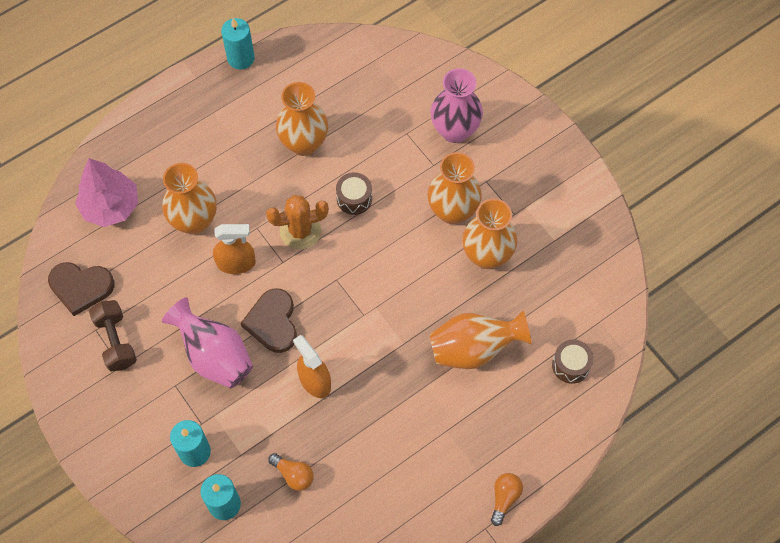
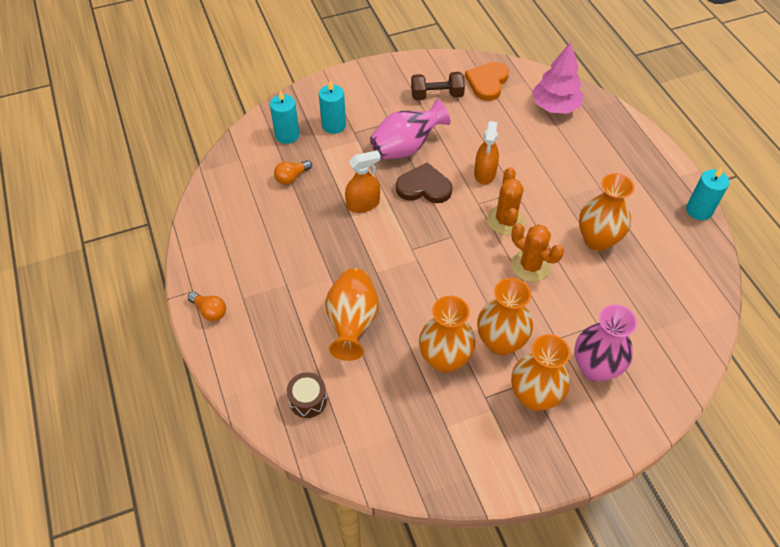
camera: 105 degrees right, 10 degrees down
(81, 287) = (487, 82): brown heart -> orange heart
(194, 221) = (530, 153): orange vase -> orange vase (534, 396)
(354, 199) = (530, 266): brown drum -> orange cactus

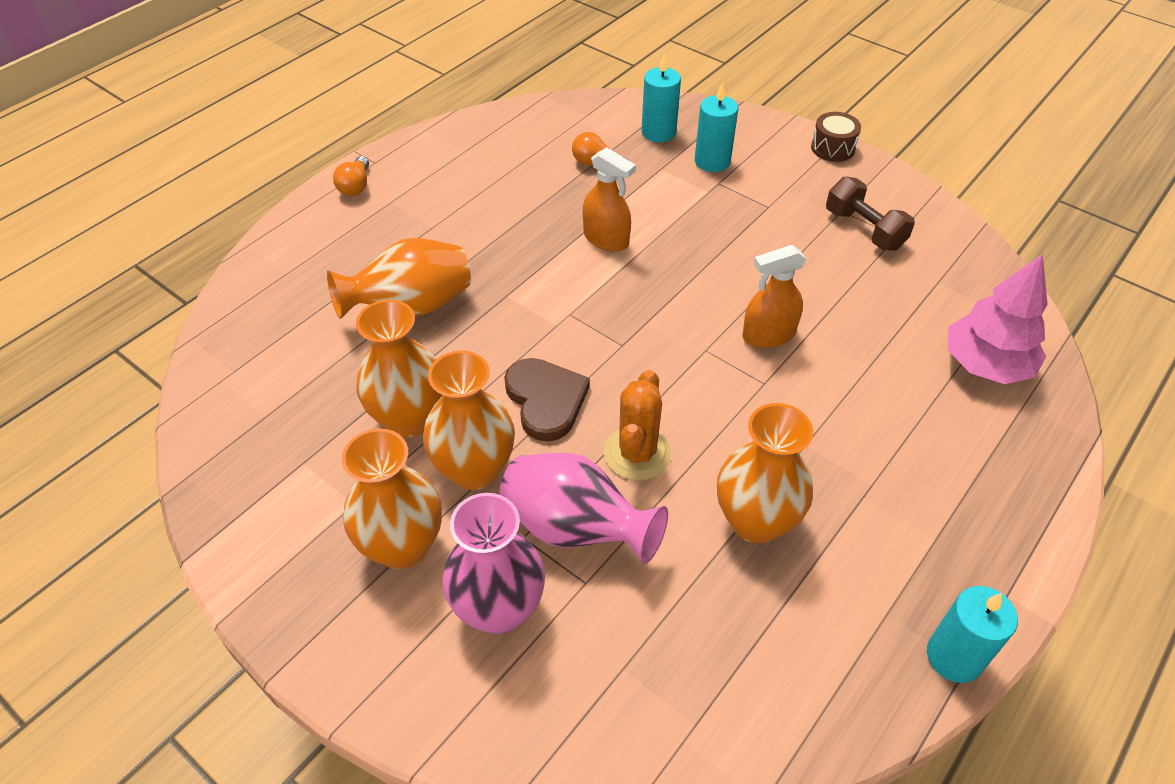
camera: 60 degrees right, 5 degrees down
(308, 400) = (277, 314): brown drum -> brown drum (832, 148)
(406, 147) = (739, 238): pink vase -> pink vase (576, 528)
(424, 187) = (685, 283): brown heart -> brown heart (546, 400)
(487, 82) = (948, 270): orange heart -> none
(505, 220) = (699, 392): orange cactus -> none

